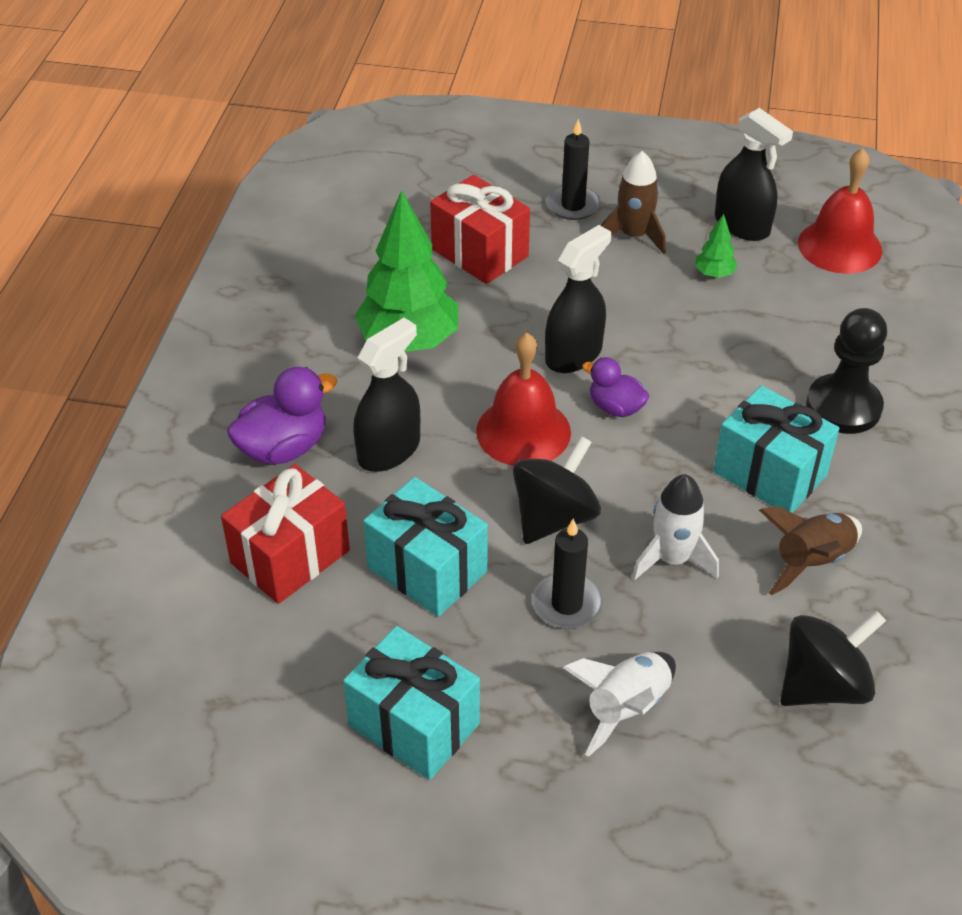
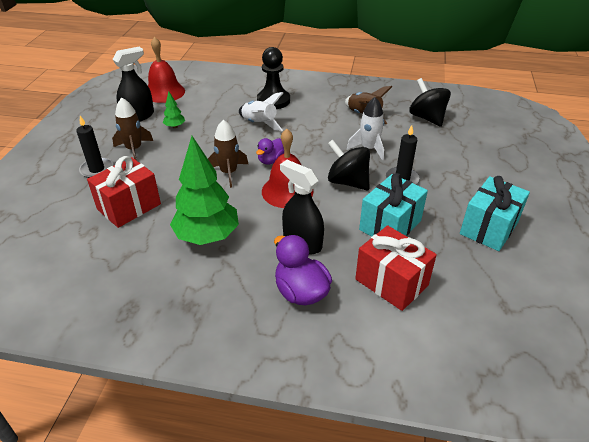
camera: 90 degrees left, 5 degrees down
(574, 354) = (228, 172): black spray bottle -> brown rocket
(626, 708) = (455, 164): white rocket -> white rocket (259, 124)
(769, 474) = (315, 121): turquoise gift -> none

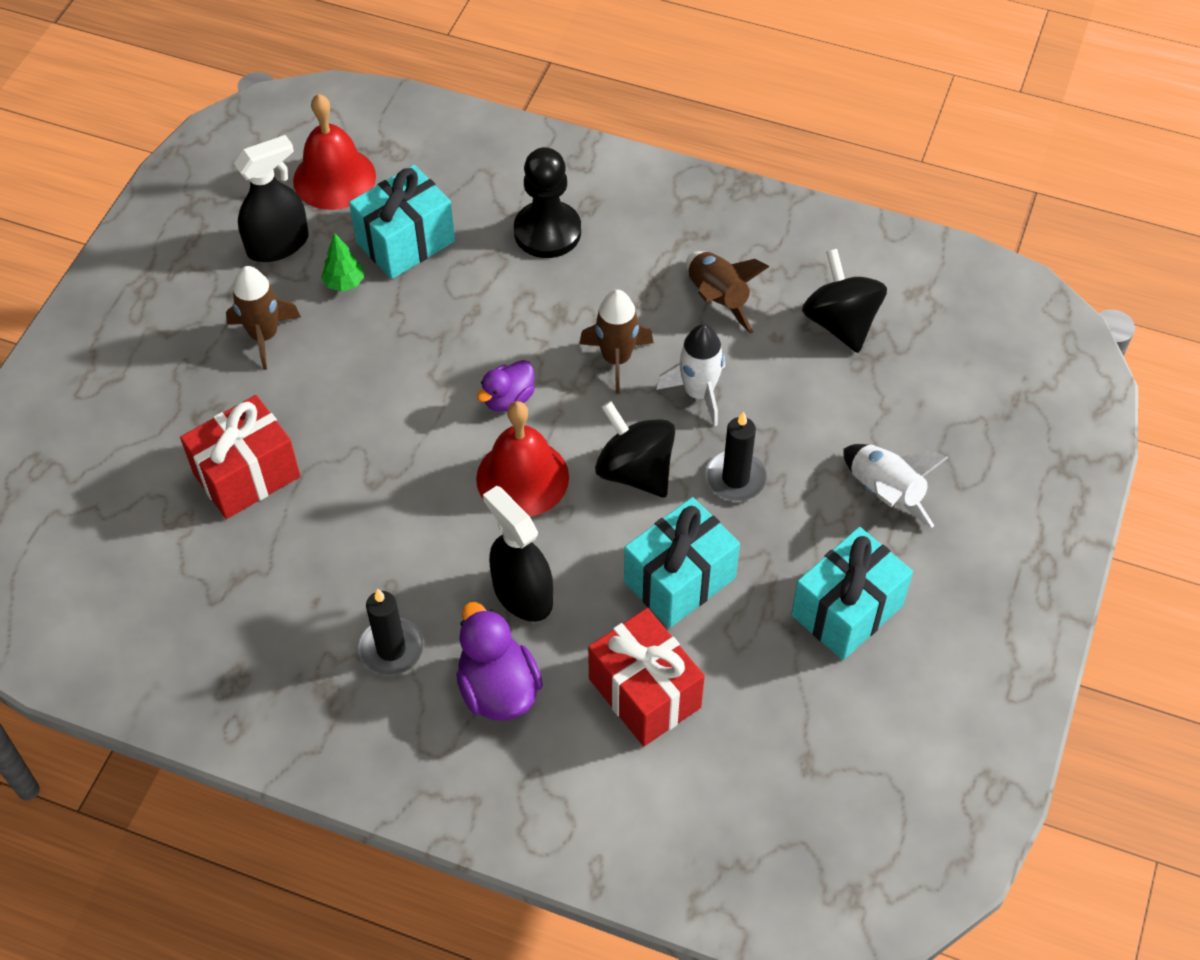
camera: 10 degrees right, 15 degrees up
(97, 169) = (195, 378): black candle -> black candle (391, 649)
(204, 110) = (405, 242): none -> turquoise gift
(207, 236) = (369, 559): green tree -> none
(228, 172) = (427, 419): brown rocket -> brown rocket (616, 359)
(259, 124) = (506, 297): white rocket -> white rocket (885, 493)

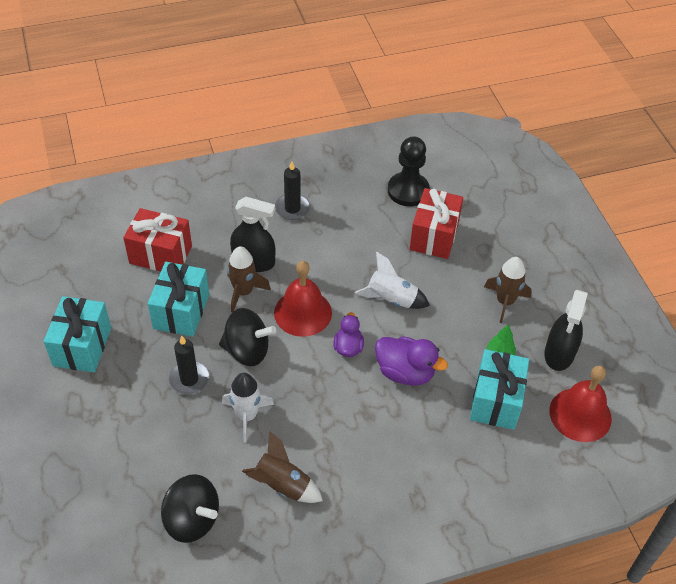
camera: 140 degrees right, 5 degrees down
(498, 689) = (230, 220): purple duck -> purple duck (405, 372)
(547, 232) = (424, 463): black pawn -> black pawn (408, 191)
(616, 359) = (310, 407): brown rocket -> brown rocket (243, 292)
(885, 493) = (97, 422): white rocket -> white rocket (391, 299)

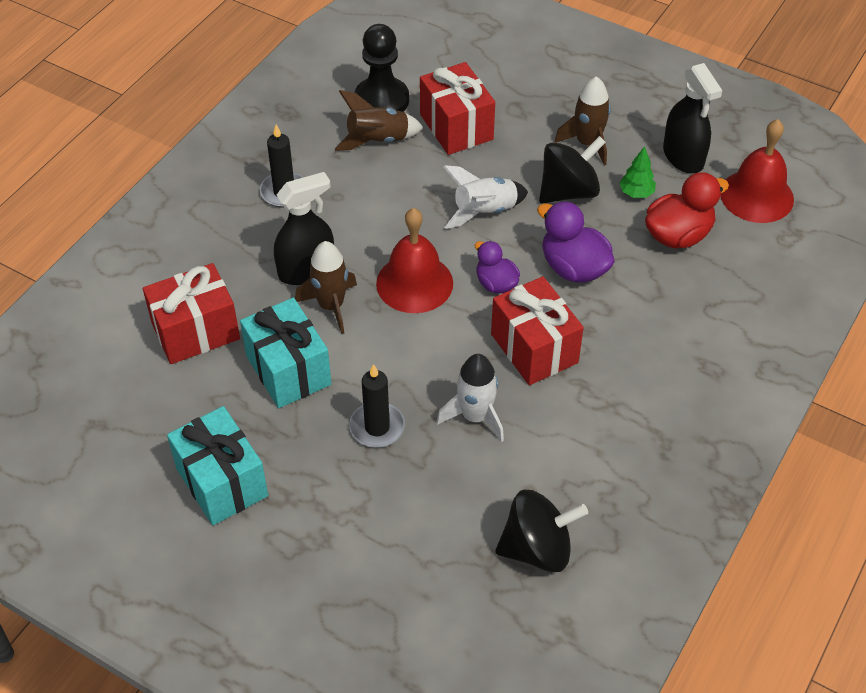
camera: 40 degrees left, 0 degrees up
(247, 351) = (402, 357): black spinning top -> black spinning top (568, 191)
(282, 485) = (582, 451): brown rocket -> brown rocket (378, 140)
(325, 402) = (534, 348): none -> red gift
(405, 372) = (573, 268): purple duck -> purple duck turned 120 degrees counterclockwise
(495, 401) = (678, 235): turquoise gift -> red duck

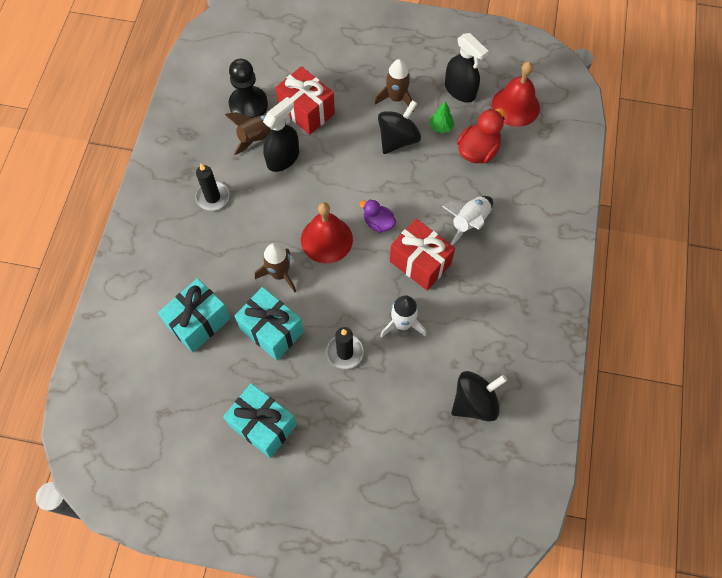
camera: 20 degrees left, 15 degrees up
(196, 331) = (199, 322): red gift -> turquoise gift
(306, 270) = (252, 252): black spray bottle -> black spray bottle (283, 158)
(484, 211) = (350, 171): white rocket -> white rocket (469, 222)
(573, 268) = (422, 195): purple duck -> none

